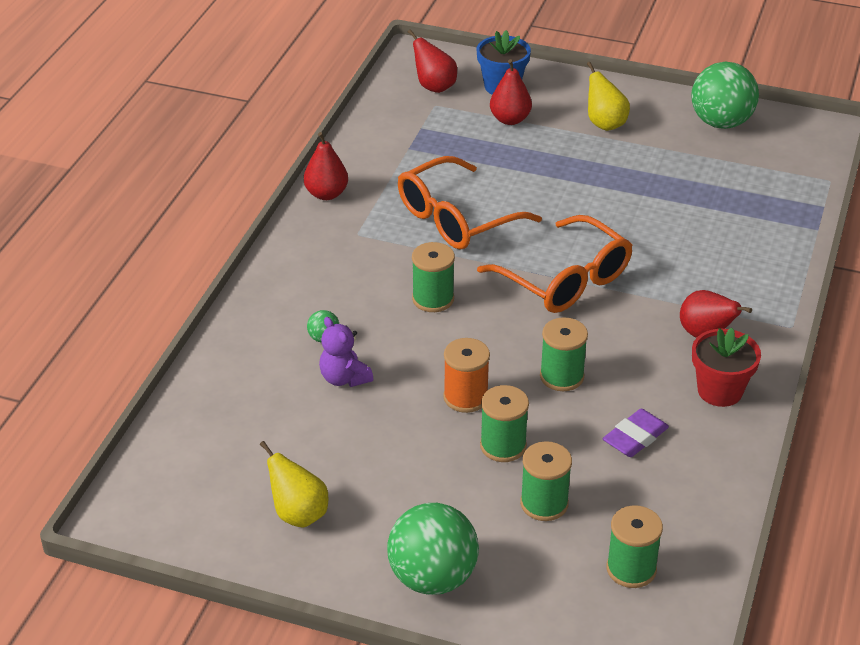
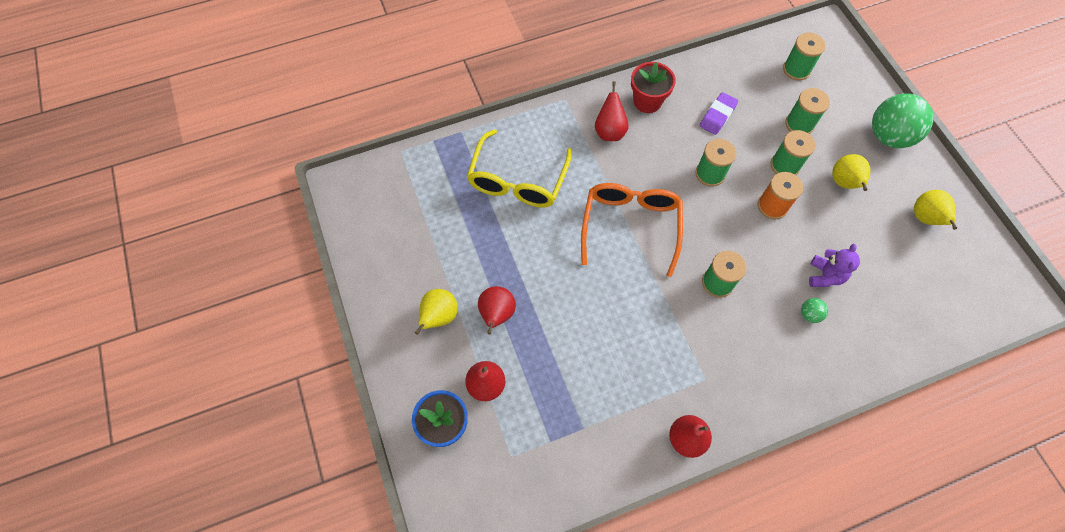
camera: 130 degrees left, 25 degrees up
(422, 479) = (844, 183): none -> yellow pear
(434, 87) = (487, 479): red pear -> red pear (497, 314)
(457, 218) = (630, 330): orange glasses -> none
(635, 437) = (717, 116): purple eraser -> purple eraser turned 60 degrees counterclockwise
(708, 236) = (518, 180): none -> yellow glasses
(721, 122) = (378, 246): green ball -> none

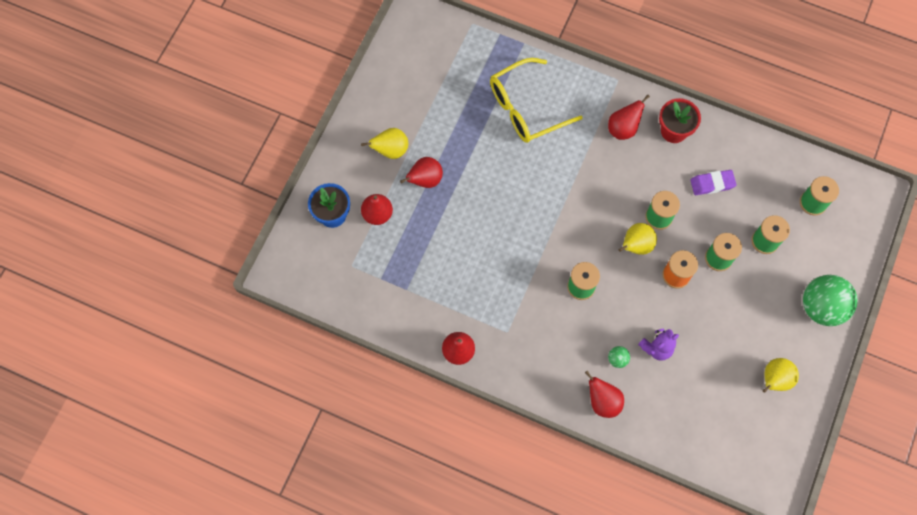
camera: 45 degrees right, 5 degrees up
(630, 226) = (565, 202): orange glasses -> none
(839, 361) = (603, 401): none -> red pear
(844, 183) = (746, 307): yellow pear -> yellow pear (636, 246)

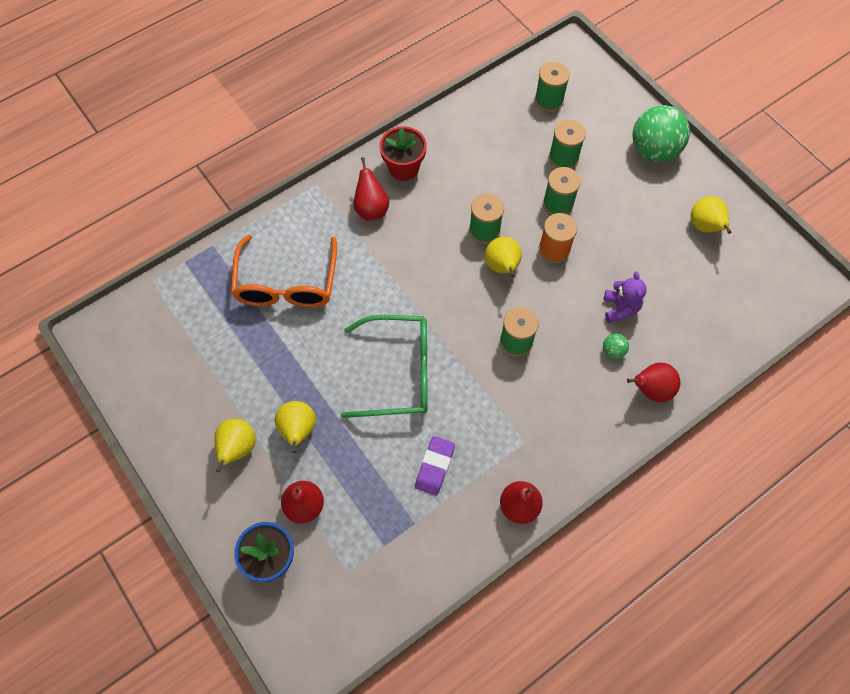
camera: 60 degrees left, 5 degrees down
(425, 180) = (298, 430): red pear -> yellow pear
(506, 219) = (398, 372): none -> green glasses
(526, 108) = (286, 283): yellow glasses -> orange glasses
(712, 184) = (479, 167): purple eraser -> purple eraser (435, 467)

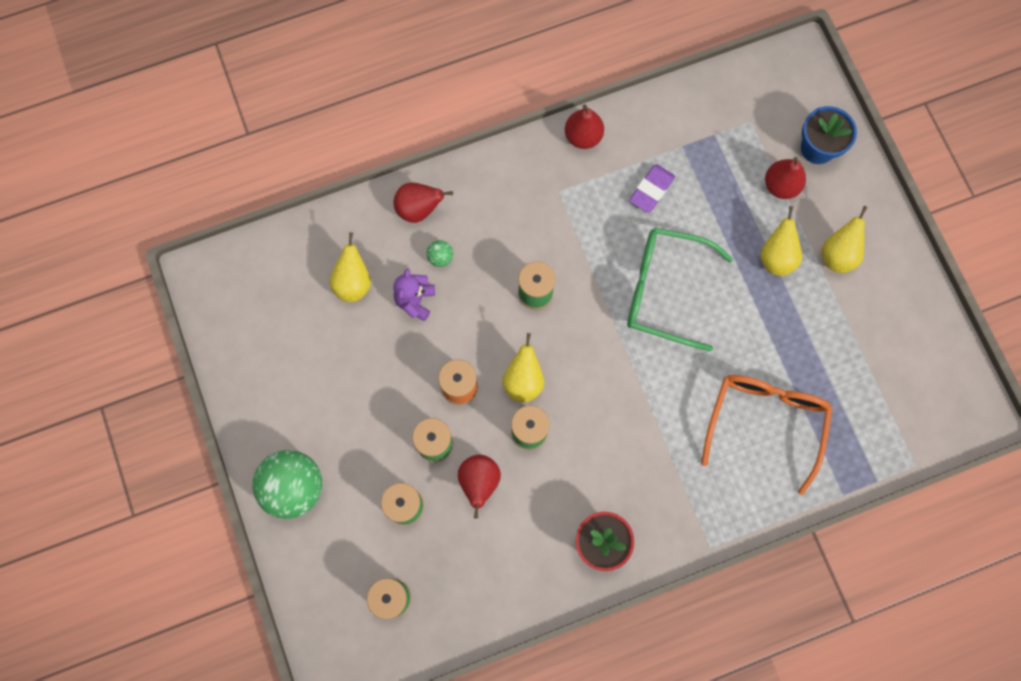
camera: 165 degrees left, 10 degrees up
(371, 209) = (652, 495): red pear -> red pear (479, 482)
(705, 227) = (282, 371): yellow pear -> yellow pear (353, 283)

